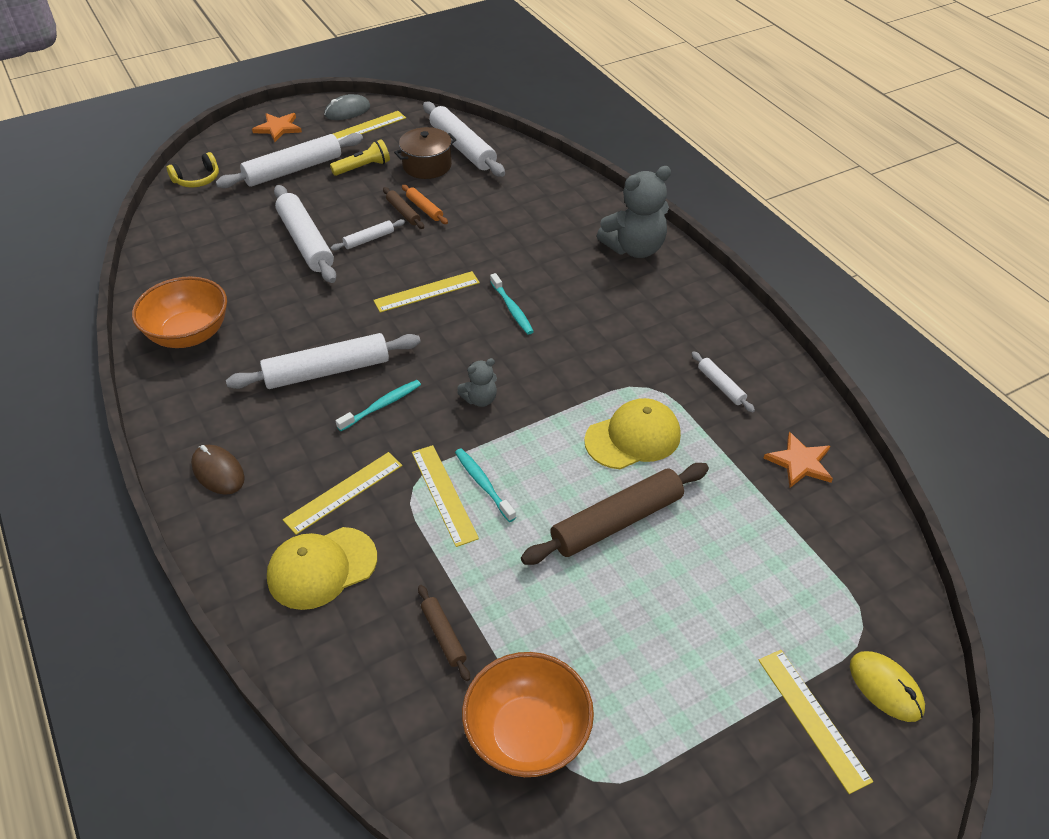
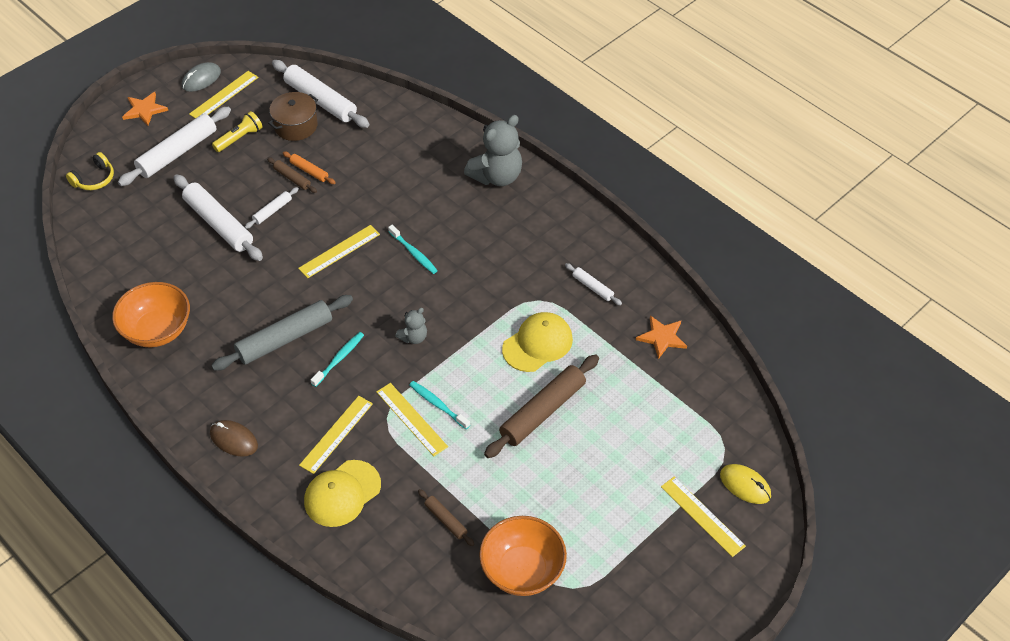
camera: 15 degrees left, 5 degrees up
(327, 371) = (284, 339): white rolling pin -> grey rolling pin

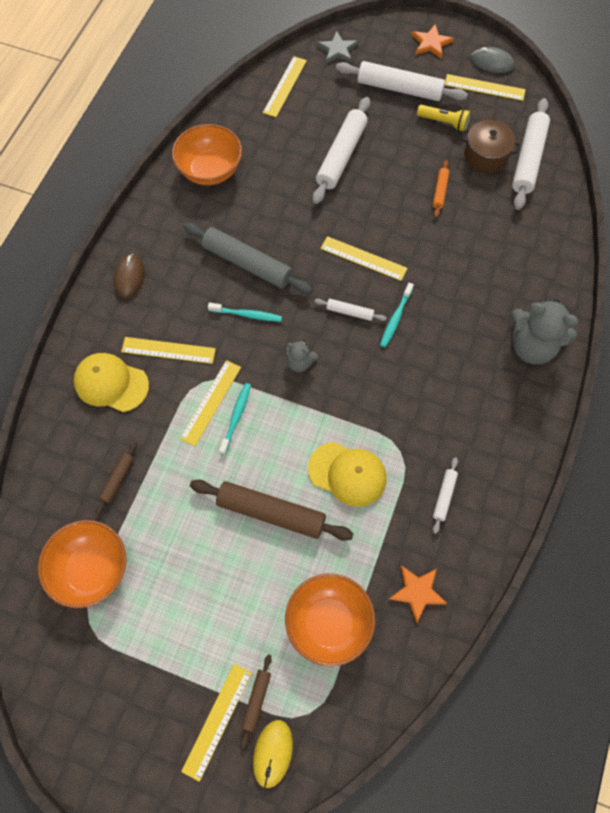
camera: 65 degrees right, 15 degrees up
(94, 179) = (337, 50): yellow headphones -> grey star
(104, 235) = (284, 86): none -> yellow ruler
(272, 211) = (378, 186): white rolling pin -> white rolling pin (350, 312)
(292, 178) = (423, 183): brown rolling pin -> brown rolling pin (256, 700)
(658, 407) = (329, 623): none -> orange bowl

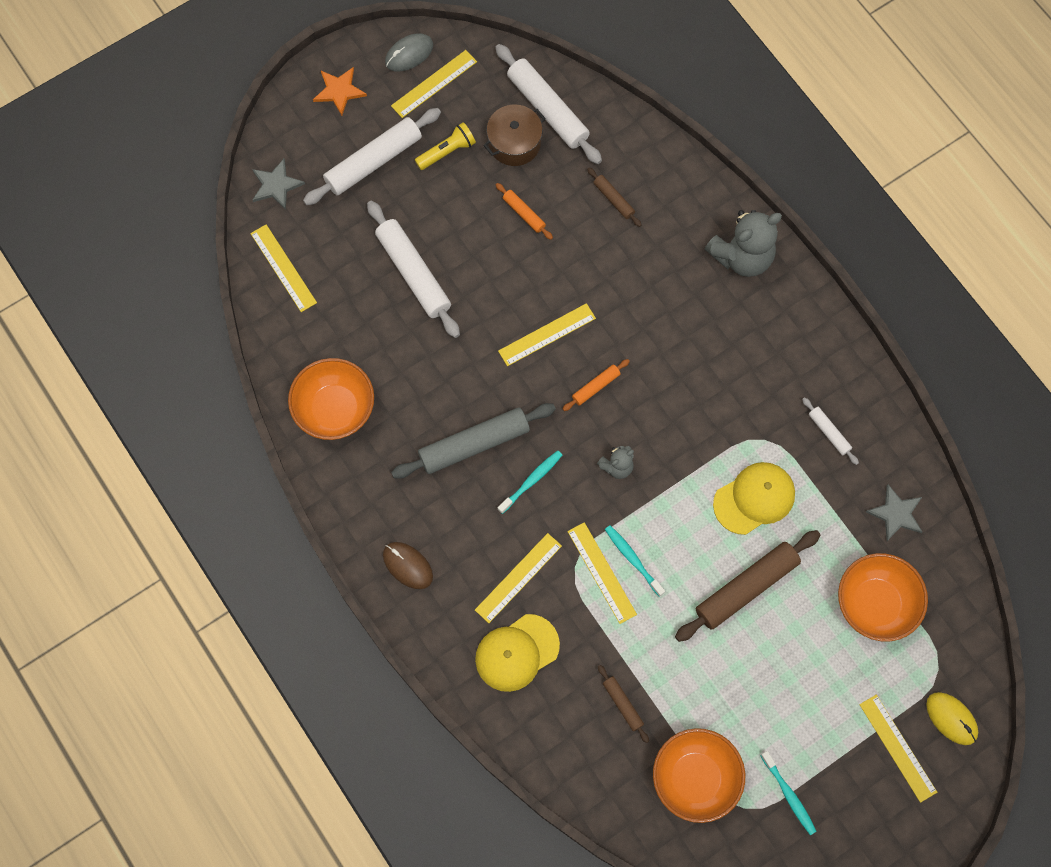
camera: 55 degrees left, 5 degrees up
(256, 700) = (901, 705): brown rolling pin -> brown rolling pin (613, 199)
(350, 312) = (595, 386): white rolling pin -> orange rolling pin
(395, 318) = (631, 351): turquoise toothbrush -> turquoise toothbrush (789, 795)
(417, 592) = (896, 514): orange star -> grey star

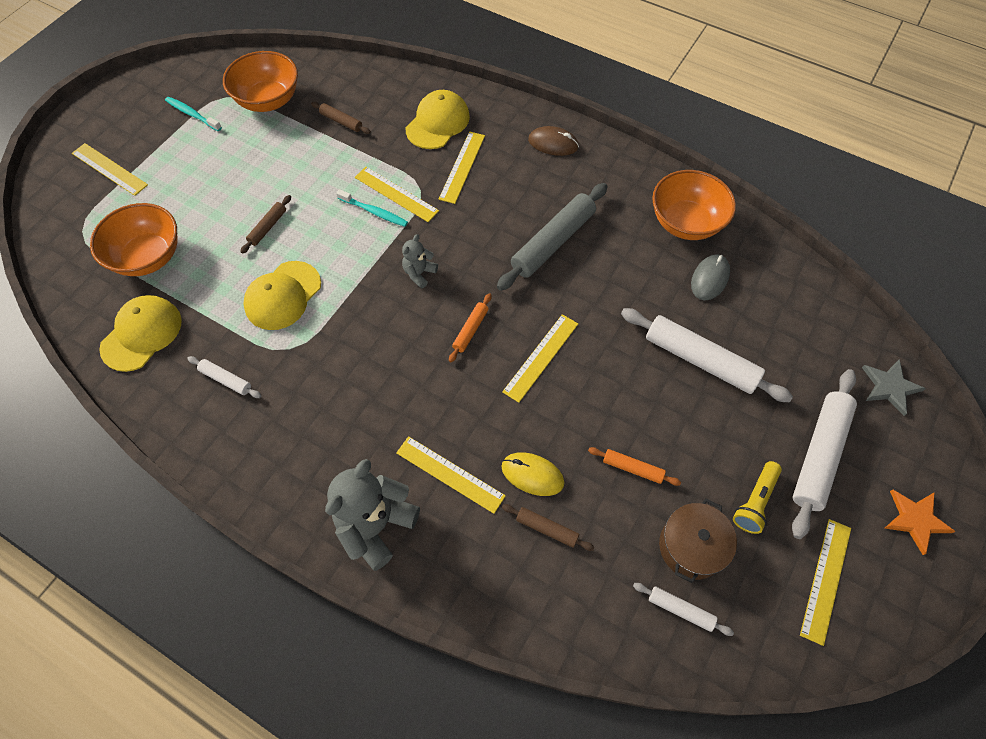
camera: 155 degrees right, 10 degrees down
(283, 268) = (819, 314): yellow ruler -> yellow ruler (450, 474)
(409, 54) = (880, 606): grey mouse -> grey mouse (709, 279)
(531, 481) = (488, 234): turquoise toothbrush -> none
(548, 109) = (680, 610): white rolling pin -> white rolling pin, size x0.49
(746, 588) = (268, 227): brown rolling pin -> brown rolling pin, size x0.49
(896, 514) = (142, 334): grey star -> yellow cap
(951, 718) = (65, 202): yellow mouse -> yellow mouse (532, 475)

